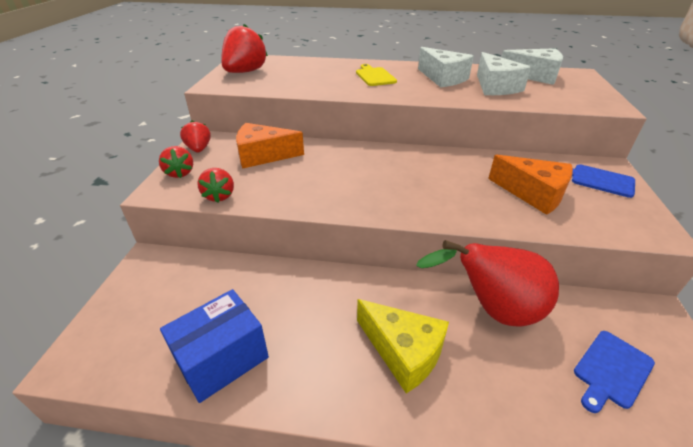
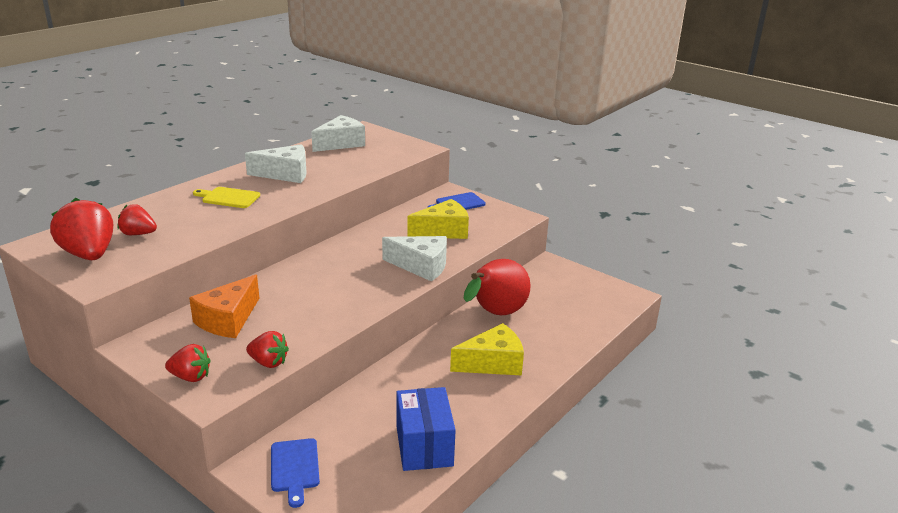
camera: 60 degrees left, 10 degrees down
(199, 149) = (153, 354): red strawberry -> red strawberry (138, 234)
(495, 87) = (335, 165): white cheese -> white cheese (421, 266)
(533, 194) = (443, 231): orange cheese -> yellow cheese
(611, 370) = (567, 300): blue cutting board -> blue cutting board (294, 468)

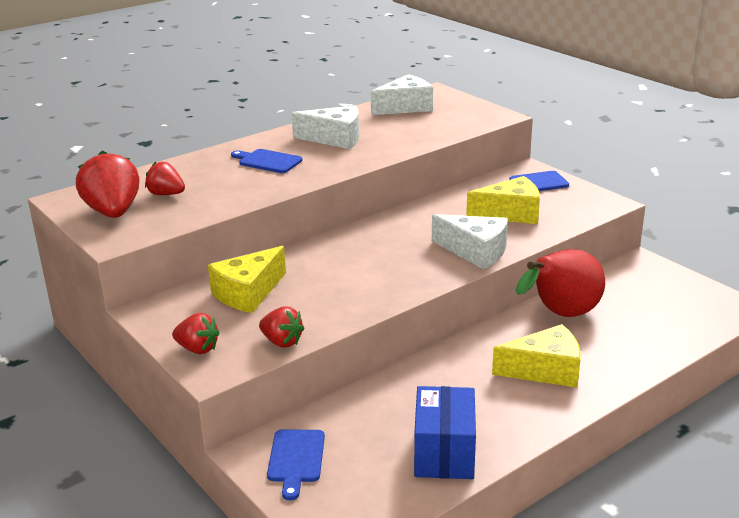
camera: 15 degrees right, 0 degrees up
(228, 198) = (268, 161): yellow cutting board -> blue cutting board
(228, 320) = (248, 293): orange cheese -> yellow cheese

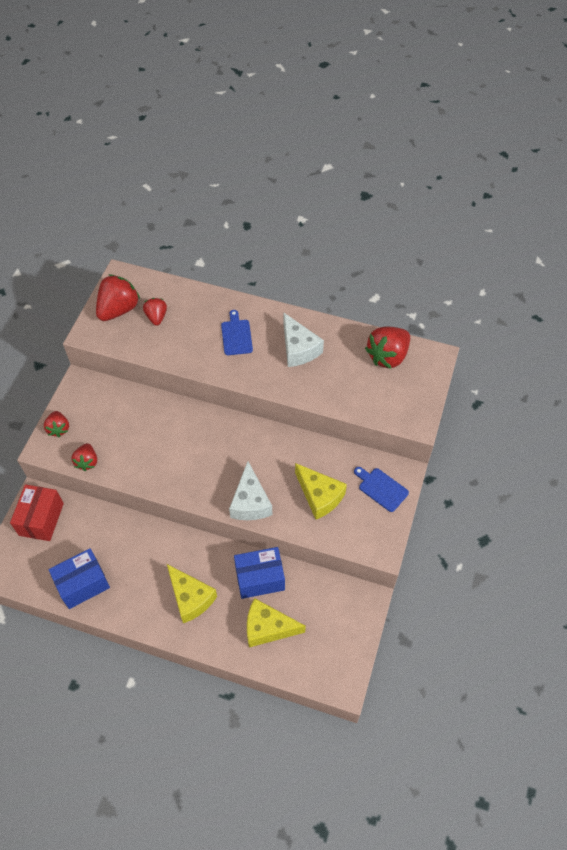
camera: 55 degrees right, 30 degrees up
(248, 293) = (125, 414): yellow cheese -> yellow cheese (267, 628)
(296, 459) = (41, 519): blue cutting board -> red box
(405, 107) = (387, 356): white cheese -> red strawberry
(560, 315) = (260, 578): red pear -> blue box

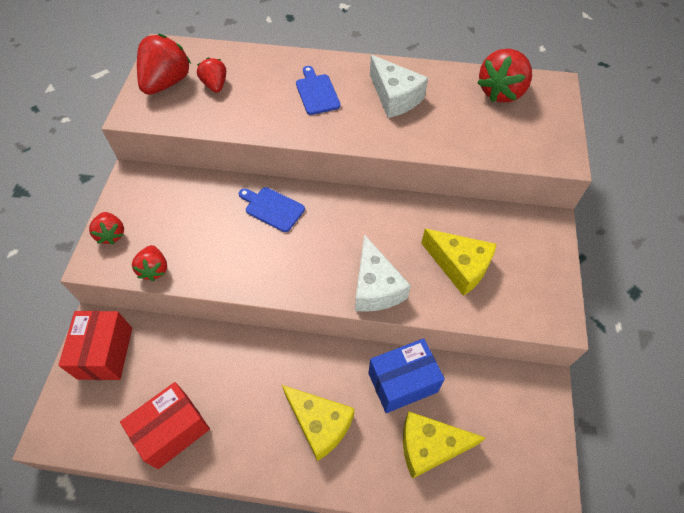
camera: 10 degrees left, 0 degrees up
(83, 584) = (172, 430): blue box -> red box
(381, 488) = (531, 245): blue cutting board -> blue cutting board (272, 208)

